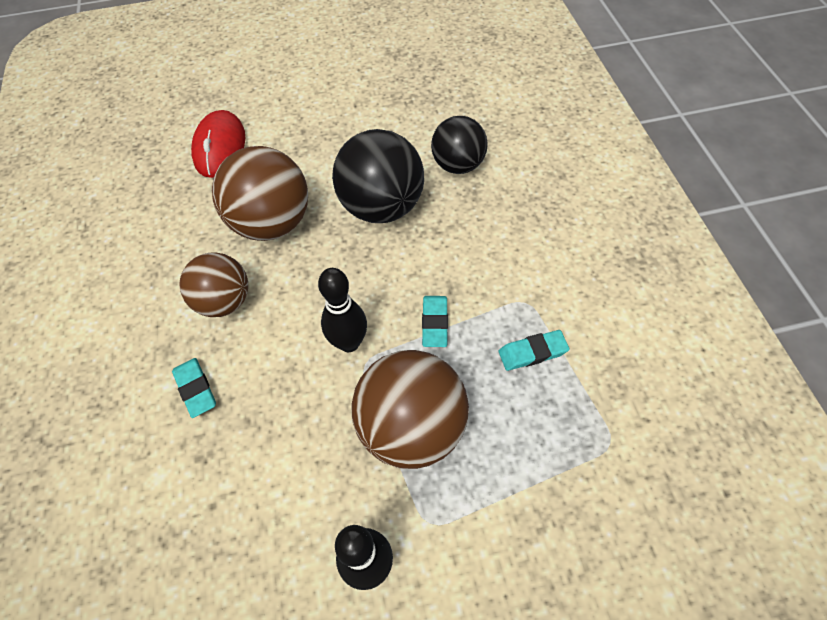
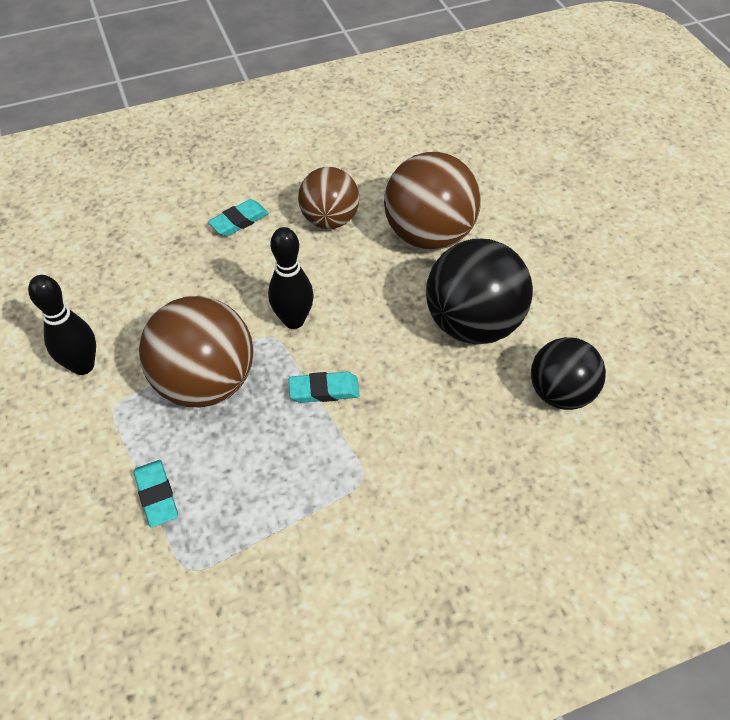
camera: 80 degrees right, 5 degrees down
(220, 147) = (521, 174): red mouse -> none
(532, 352) = (296, 487): turquoise eraser -> turquoise eraser (156, 495)

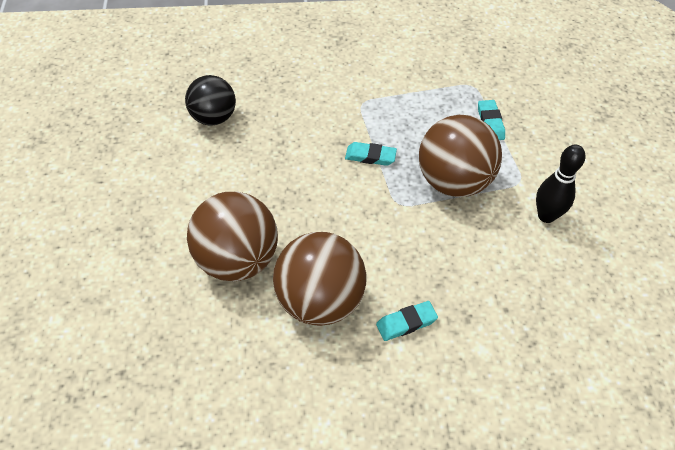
camera: 165 degrees left, 0 degrees up
(294, 320) = (378, 211): black bowling pin -> none
(329, 220) = (319, 301): brown ball -> brown ball, size x1.52
(472, 324) = (244, 175): black ball -> none

